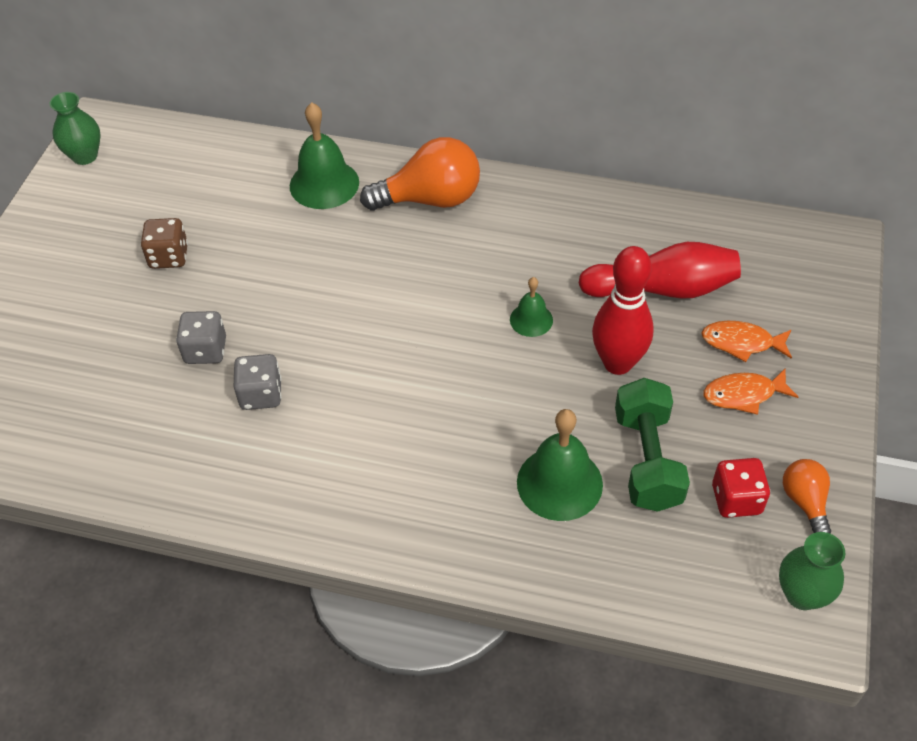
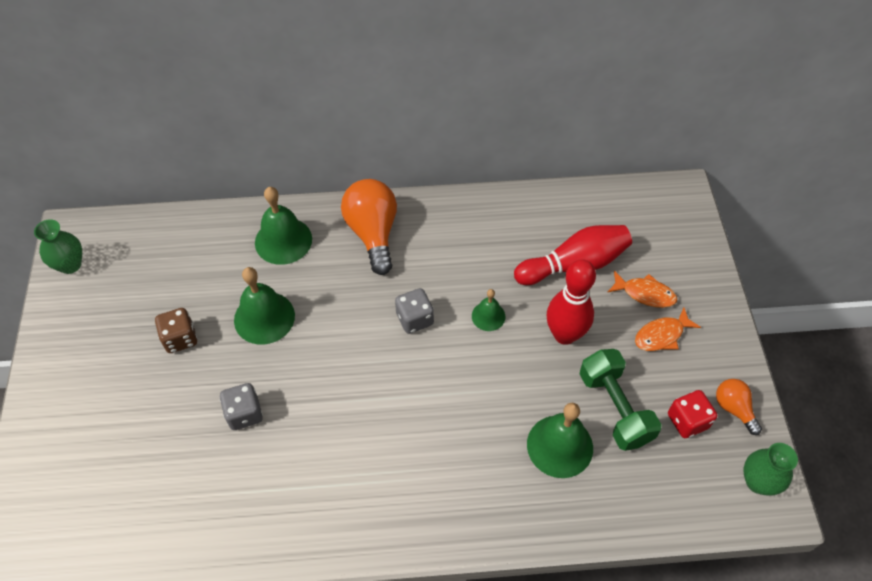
camera: 20 degrees left, 5 degrees up
(261, 394) = (305, 439): grey dice -> grey dice (414, 319)
(269, 258) = (264, 317): none -> green bell
(430, 199) = (373, 233): orange light bulb -> orange light bulb turned 75 degrees counterclockwise
(741, 343) = (645, 294): orange fish -> orange fish turned 150 degrees counterclockwise

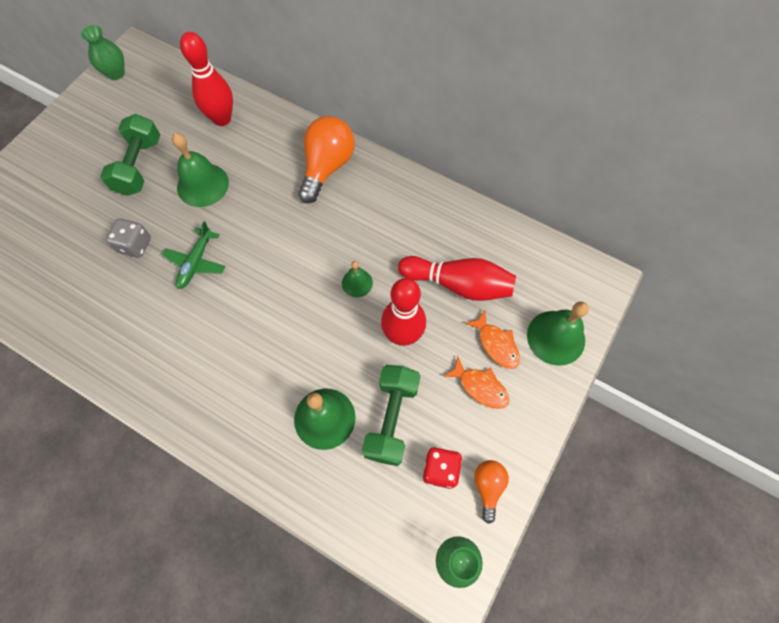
camera: 35 degrees right, 10 degrees up
(180, 338) = (139, 166): brown dice -> green dumbbell
(229, 246) = (222, 119): none -> red bowling pin
(283, 240) = (261, 136): green bell -> green bell (556, 337)
(322, 391) = (196, 262): none -> green plane
(414, 319) = (302, 251): grey dice -> none
(661, 335) = (480, 387): orange fish -> orange fish turned 150 degrees counterclockwise

